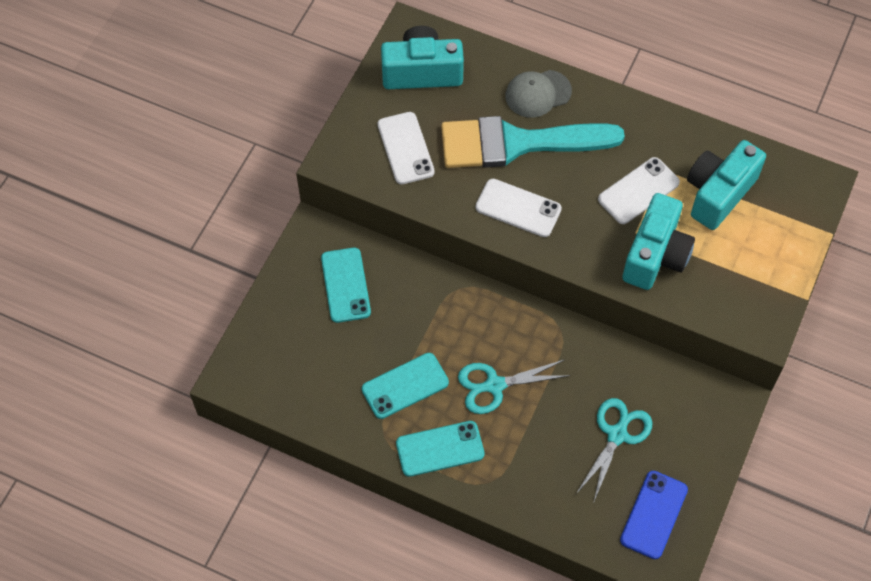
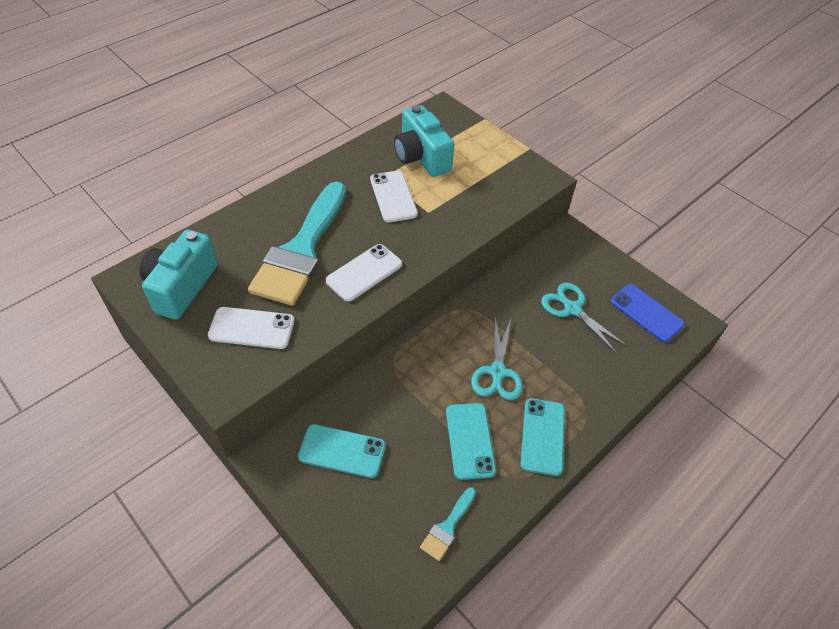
camera: 70 degrees left, 10 degrees down
(313, 396) = (447, 527): none -> turquoise brush
(538, 94) = (264, 220): grey cap -> none
(655, 255) = (454, 208): turquoise camera -> none

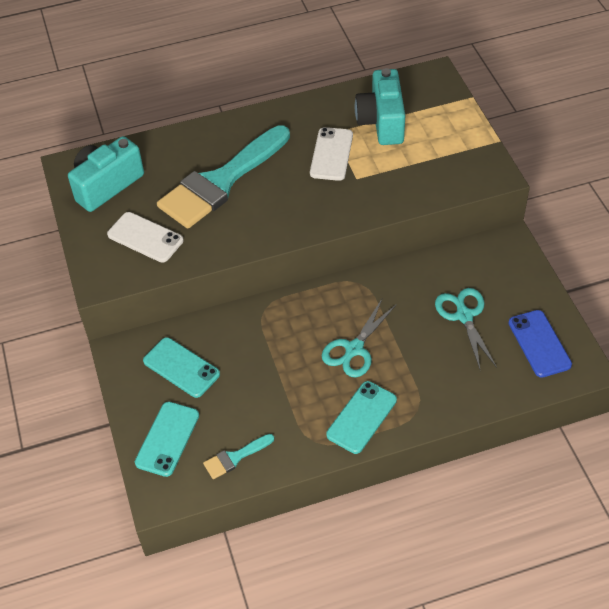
camera: 30 degrees right, 0 degrees up
(364, 272) = (264, 218): white phone -> none
(470, 440) = (294, 397): turquoise phone -> turquoise phone (167, 439)

